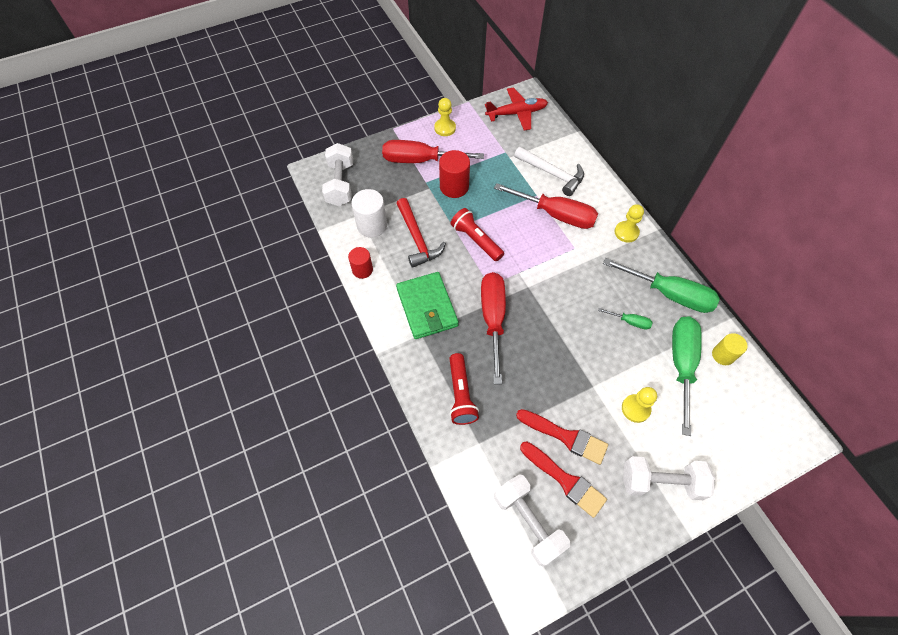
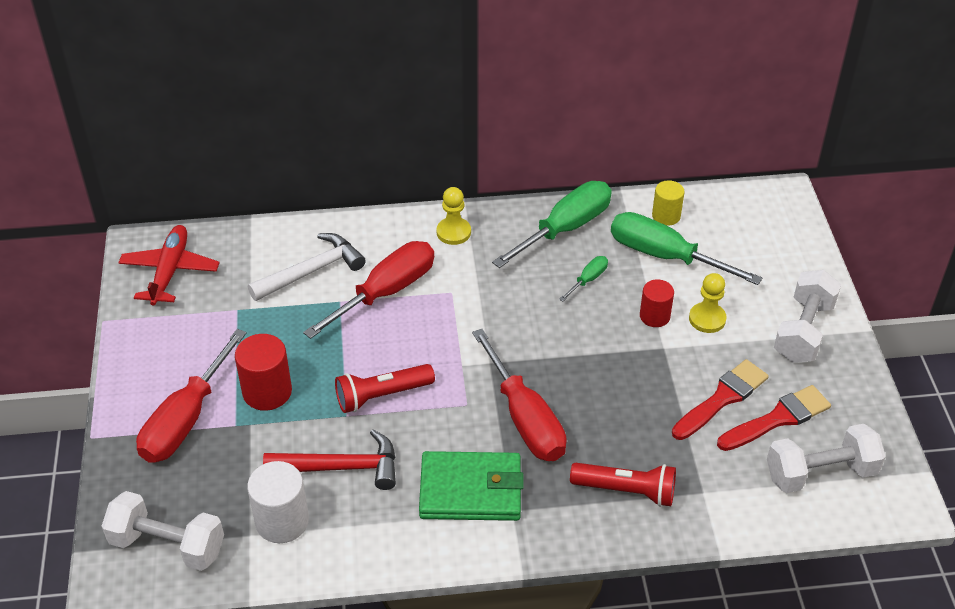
camera: 70 degrees left, 15 degrees down
(362, 270) = (363, 557): red cylinder -> red cylinder (654, 316)
(445, 128) = (139, 367): yellow pawn -> none
(493, 319) = (524, 418): red screwdriver -> red screwdriver turned 135 degrees counterclockwise

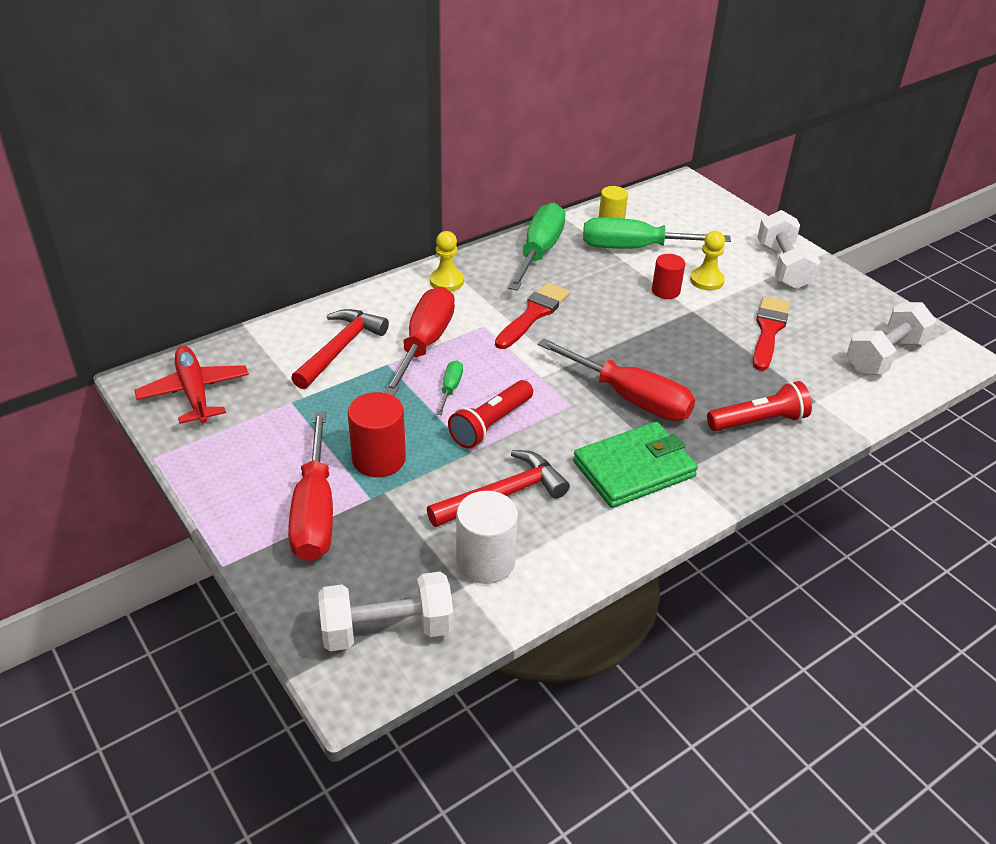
camera: 30 degrees left, 5 degrees down
(312, 271) = (340, 348): white hammer -> red hammer
(588, 280) = (590, 282): green screwdriver -> green screwdriver (450, 388)
(778, 419) = (821, 330): red brush -> red brush (533, 314)

